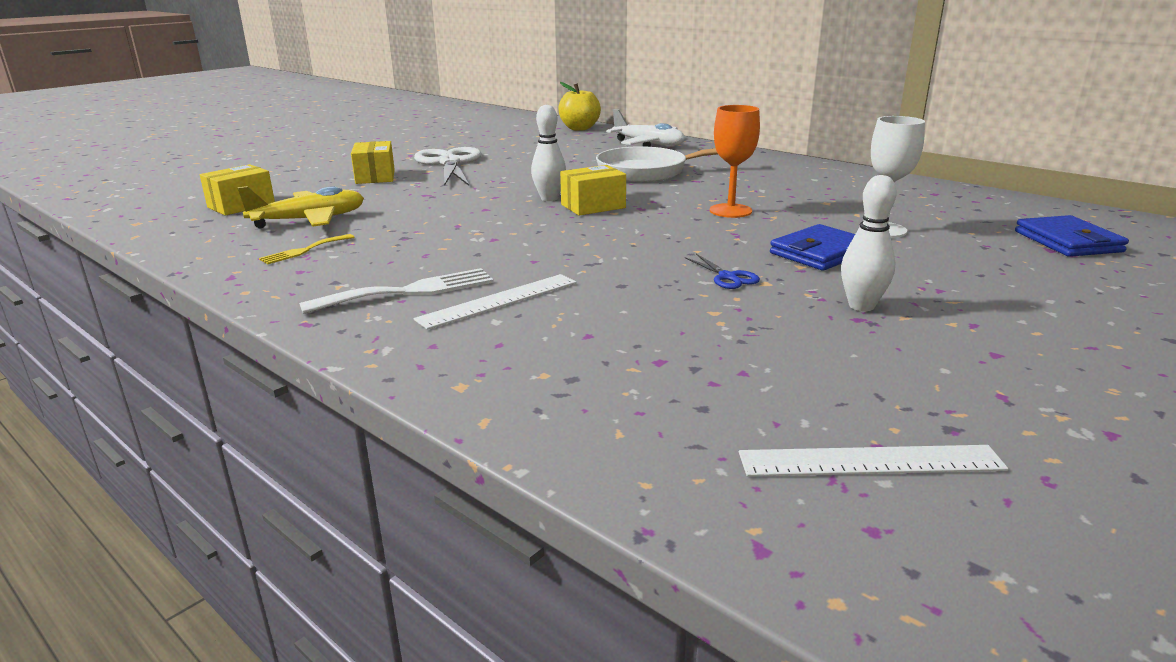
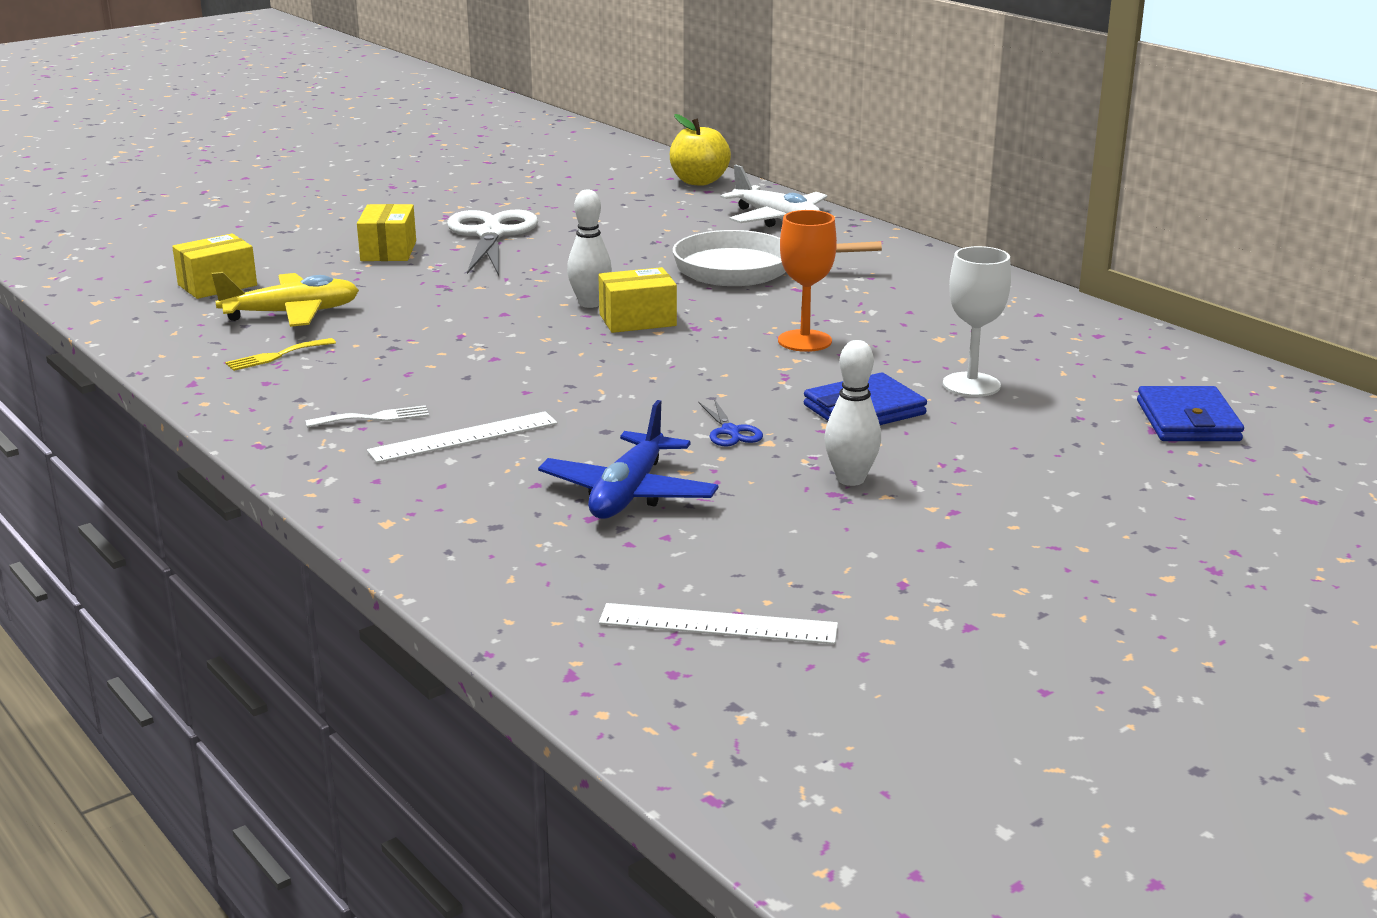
camera: 10 degrees right, 0 degrees up
(409, 291) = (374, 418): white fork -> white fork, size x0.59
(679, 336) = (628, 493): none -> blue plane

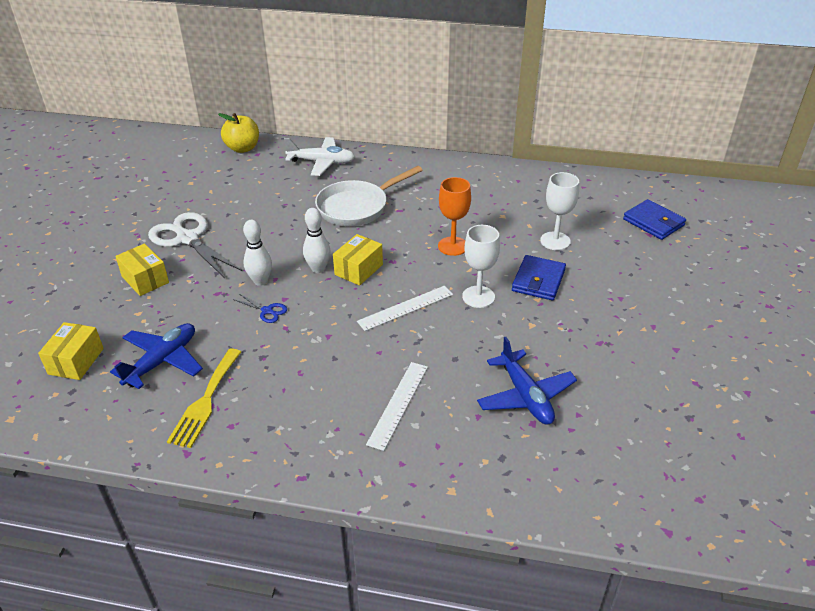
camera: 40 degrees left, 15 degrees up
(276, 356) = (205, 401): yellow fork -> yellow fork, size x1.71
(291, 314) = (162, 361): yellow plane -> blue plane
(374, 418) = (333, 418): white fork -> none
(718, 624) = (673, 456): white ruler -> white ruler (405, 308)
(730, 431) = (507, 327): blue scissors -> blue scissors (267, 311)
(746, 394) = (478, 297): none -> white goblet
(850, 479) = (594, 329): white bowling pin -> white bowling pin (260, 281)

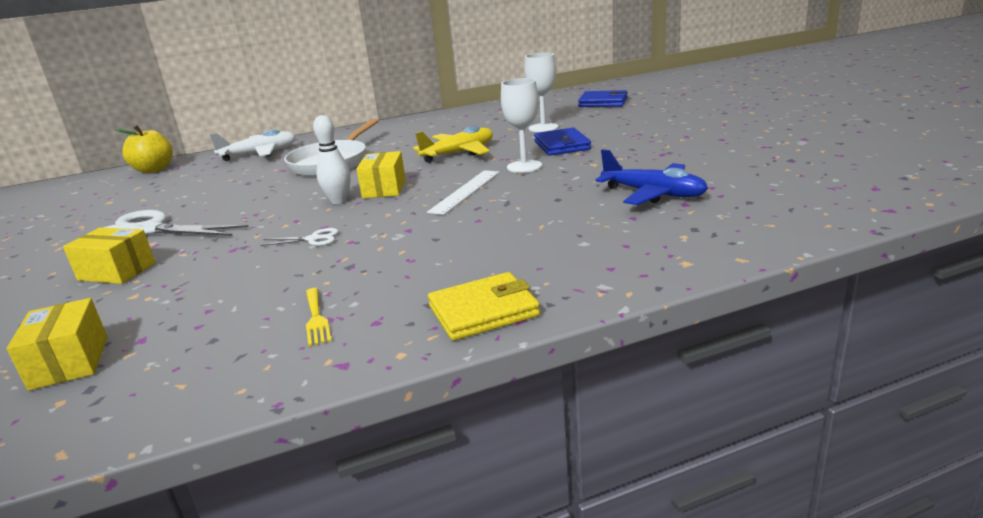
camera: 30 degrees left, 15 degrees down
(162, 361) = (214, 314): blue plane -> none
(205, 401) = (316, 318): yellow fork -> yellow fork, size x0.59
(260, 281) = (280, 226): white bowling pin -> none
(267, 311) = (313, 239): blue scissors -> white scissors
(291, 455) = (483, 311): none -> yellow wallet
(398, 404) = (547, 238): white ruler -> none
(453, 246) = (459, 153): orange goblet -> yellow plane

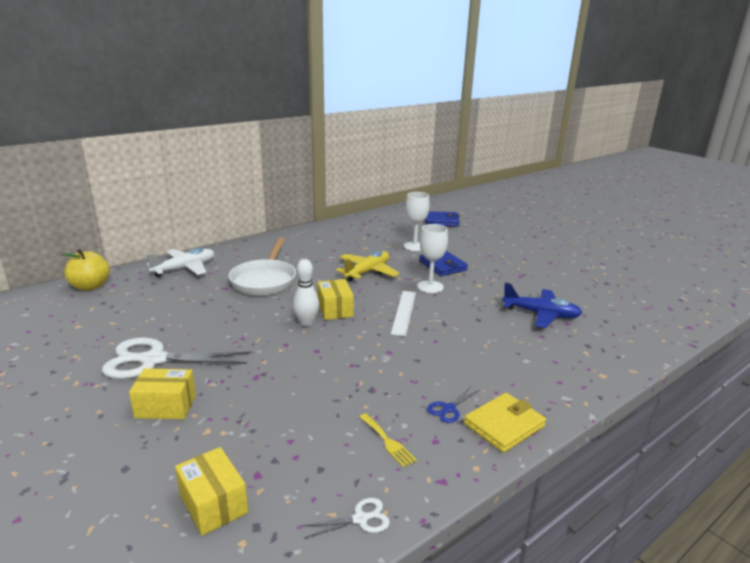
camera: 20 degrees left, 0 degrees up
(313, 239) = (319, 364): white scissors -> white scissors (360, 519)
(426, 289) = (449, 409): none -> blue scissors

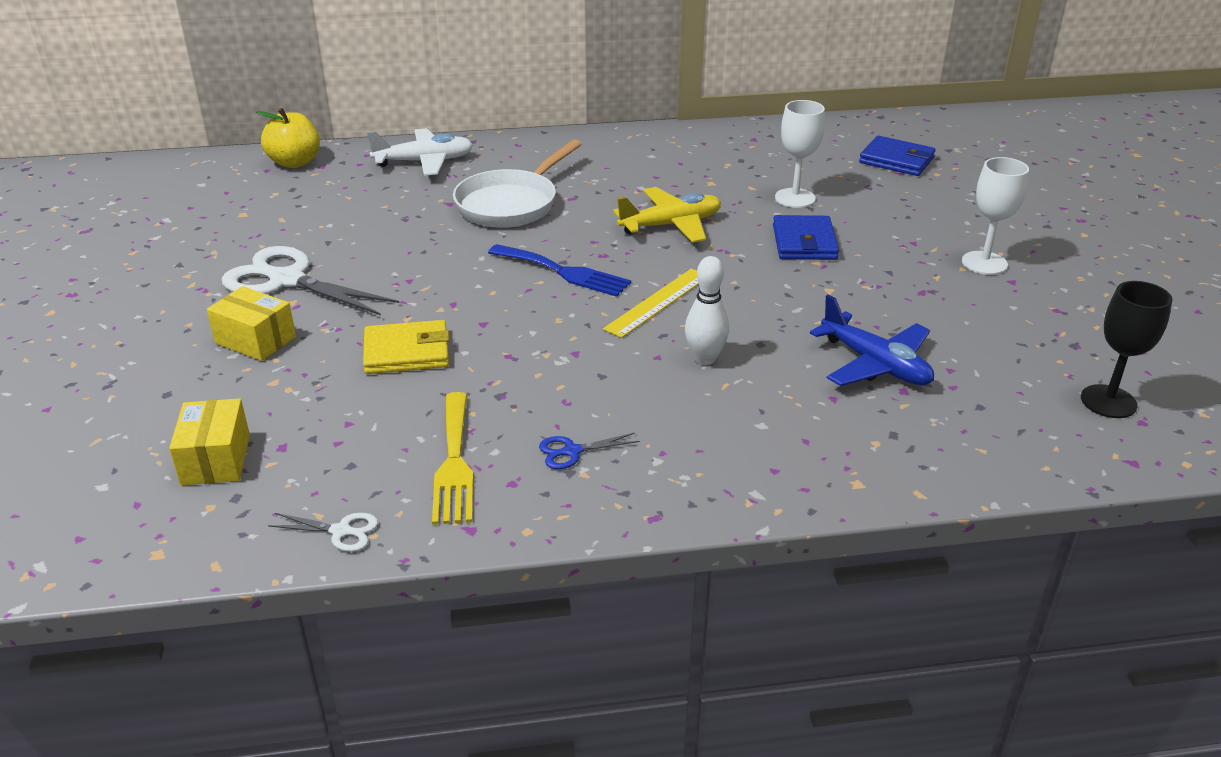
camera: 30 degrees right, 10 degrees up
(306, 323) = (507, 281): white bowling pin -> white bowling pin (705, 358)
(335, 309) = (564, 272): yellow box -> blue fork
(387, 441) = (454, 463): yellow fork -> yellow fork, size x1.71
(404, 312) = (657, 302): white ruler -> yellow ruler
(430, 287) = (742, 273): white goblet -> white goblet (984, 263)
(504, 425) = (622, 496): yellow wallet -> yellow wallet (407, 352)
(648, 303) = (1108, 401): none -> black goblet

